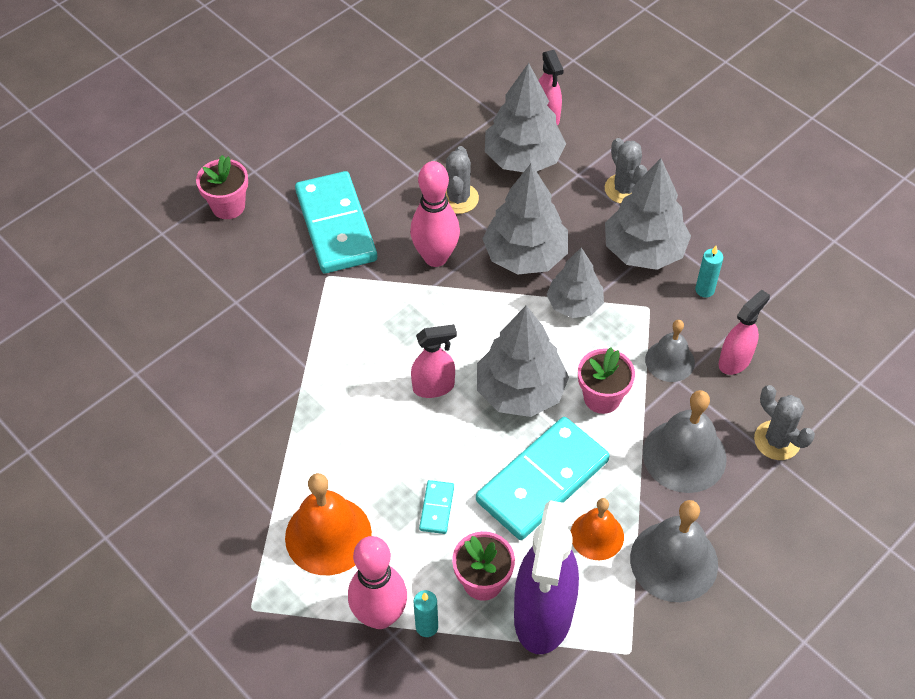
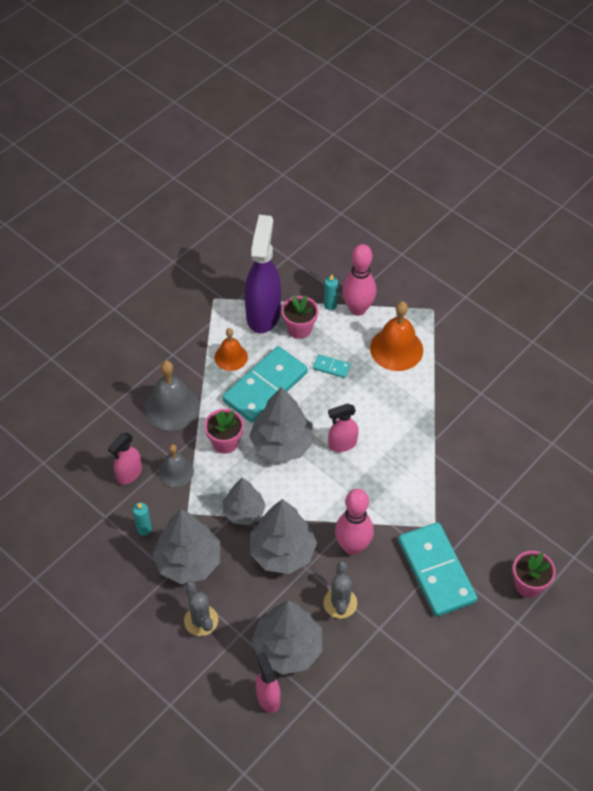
camera: 175 degrees right, 0 degrees up
(437, 508) = (331, 367): turquoise domino -> turquoise domino turned 75 degrees counterclockwise
(674, 561) = (184, 345): grey bell -> none
(777, 440) = (109, 420): grey cactus -> none

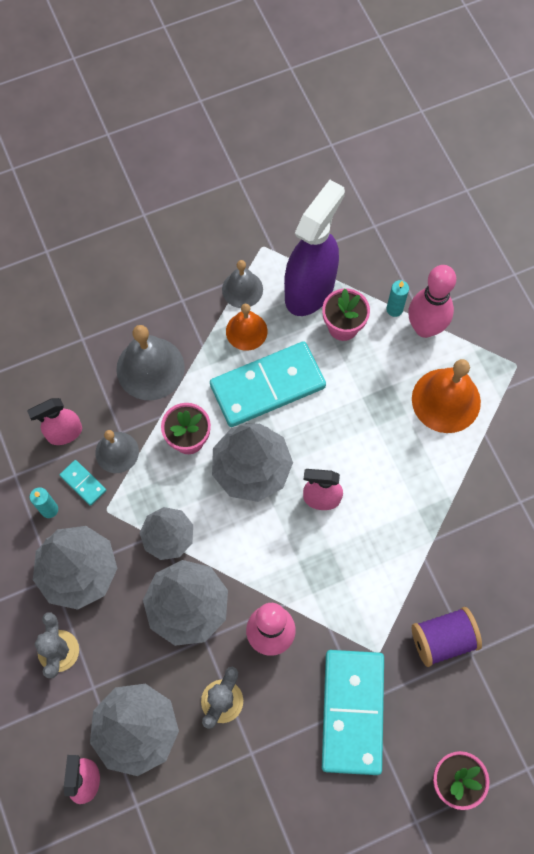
camera: 25 degrees right, 15 degrees up
(213, 331) = (242, 289): none -> grey bell
(331, 367) = (356, 392): turquoise domino -> turquoise domino (83, 483)
(474, 499) = (442, 639): none -> purple spool

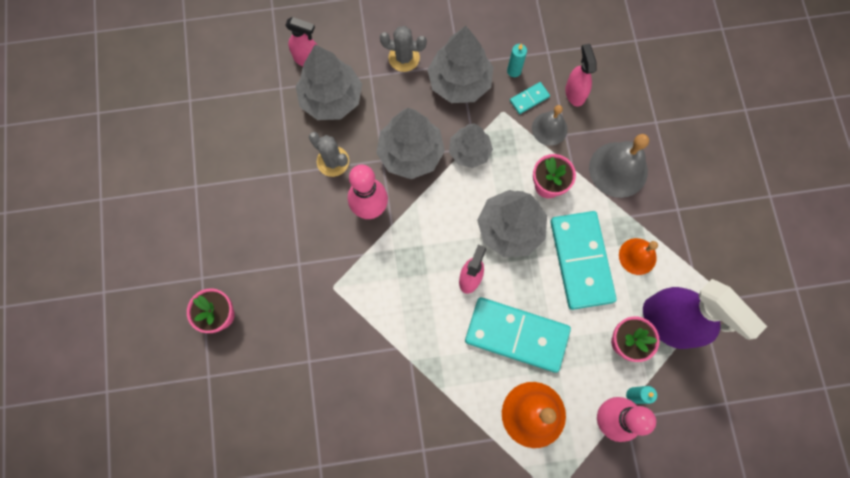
camera: 105 degrees right, 5 degrees up
(242, 289) = (679, 263): grey bell -> none
(352, 712) = (295, 254): turquoise domino -> turquoise domino (517, 335)
(442, 639) = (327, 342): purple spool -> none

